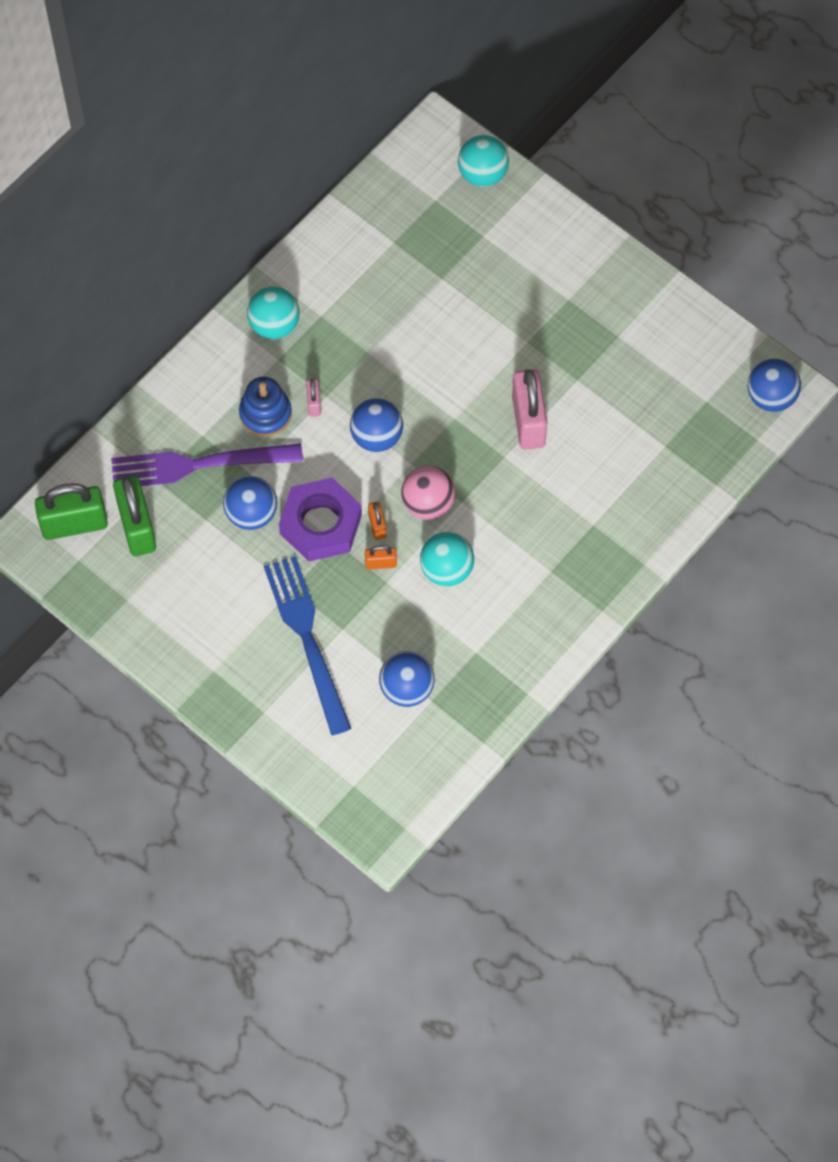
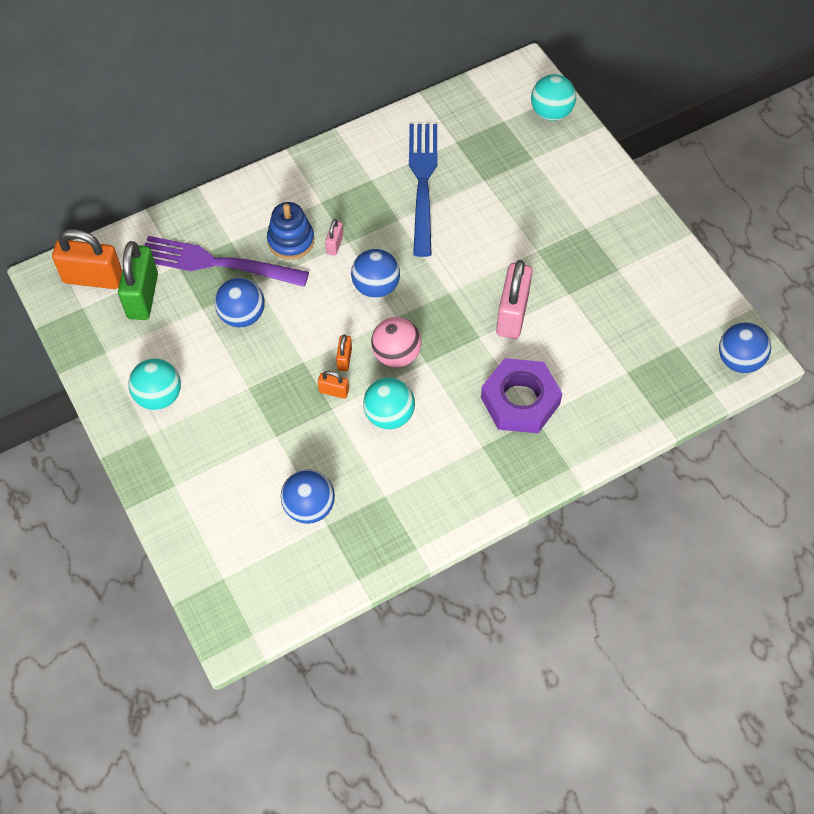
camera: 20 degrees right, 5 degrees down
(74, 524) = (93, 278): green padlock -> orange padlock
(274, 325) = (329, 175): turquoise ball -> turquoise ball (159, 396)
(306, 637) = (241, 432): blue fork -> blue fork (422, 182)
(320, 524) = (296, 342): purple nut -> purple nut (520, 401)

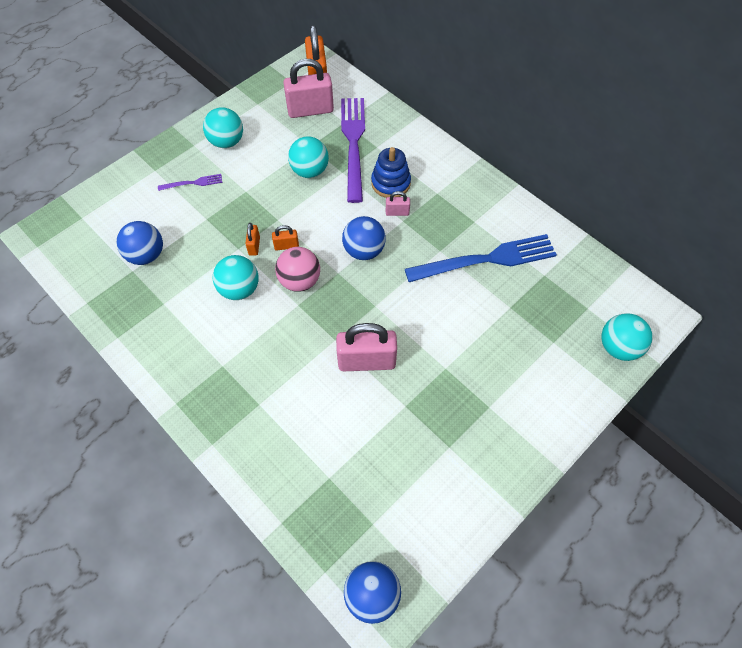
camera: 75 degrees right, 0 degrees up
(143, 296) = (310, 110): green padlock -> pink padlock
(213, 442) = (193, 183): none -> purple fork
(242, 315) = (310, 171): blue ball -> turquoise ball
(520, 401) = (275, 387): purple nut -> none

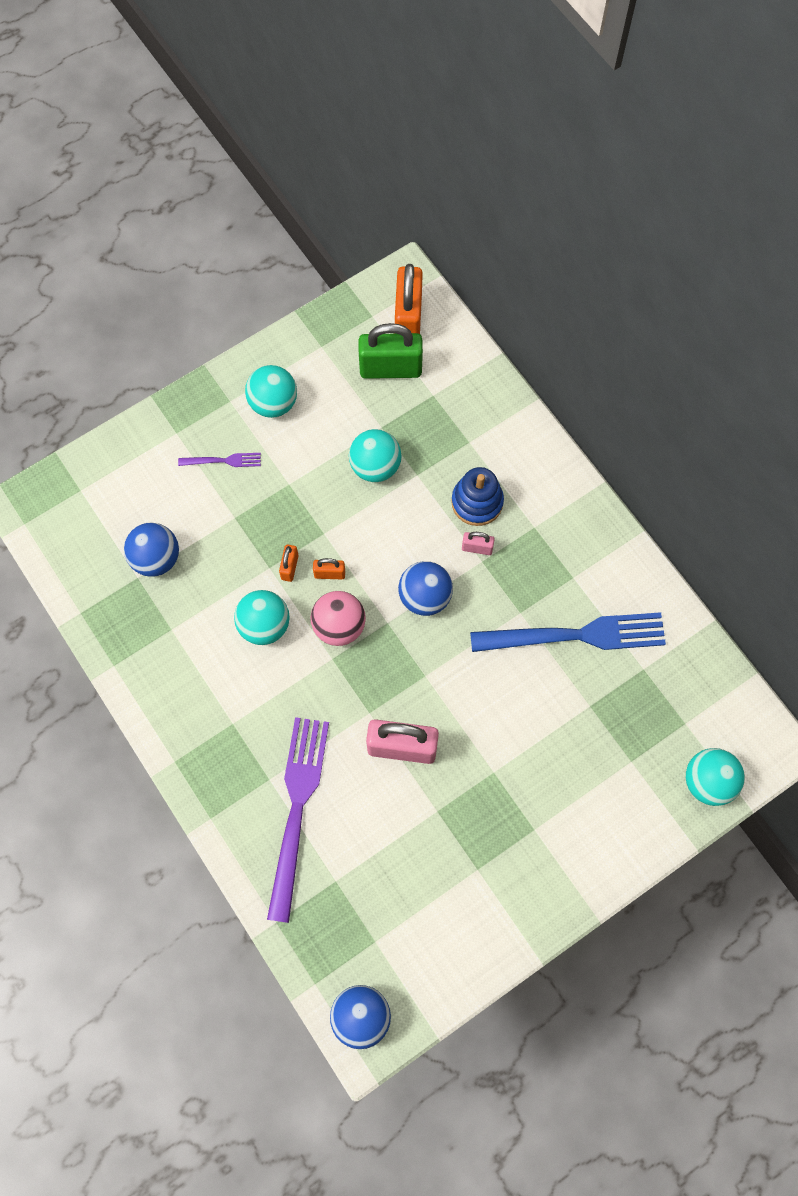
camera: 10 degrees right, 10 degrees up
(310, 110) = (390, 369): pink padlock -> green padlock
(353, 143) = (439, 431): purple fork -> purple fork (297, 807)

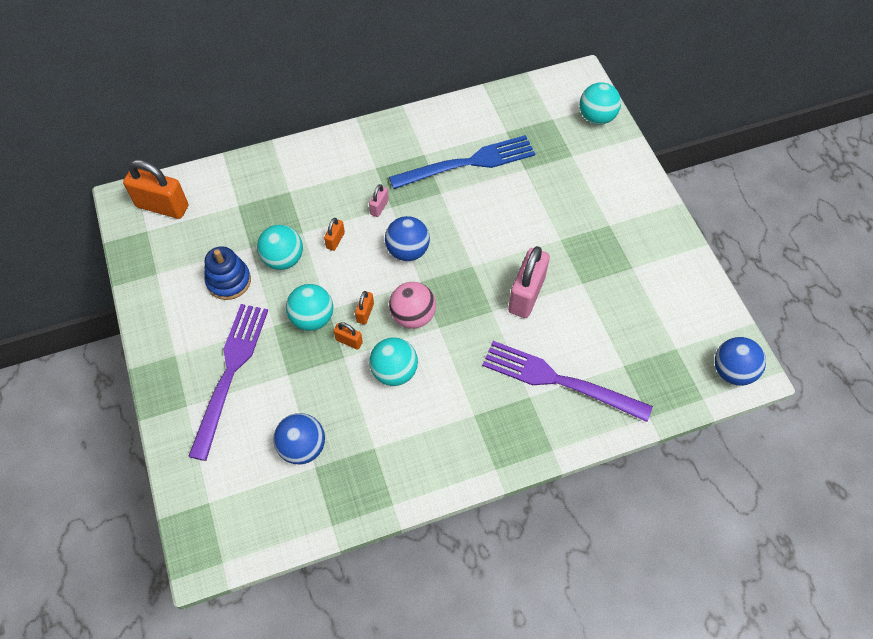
camera: 75 degrees left, 10 degrees down
(224, 460) = (230, 371): purple fork -> purple fork, size x2.25
(273, 403) = (193, 321): turquoise ball -> turquoise ball (312, 318)
(390, 369) = (201, 229): green padlock -> none
(416, 513) = (335, 240): none -> orange padlock
(477, 502) = (341, 198): blue stacking toy -> blue stacking toy (229, 281)
(577, 635) = (469, 162): blue fork -> blue fork turned 60 degrees clockwise

